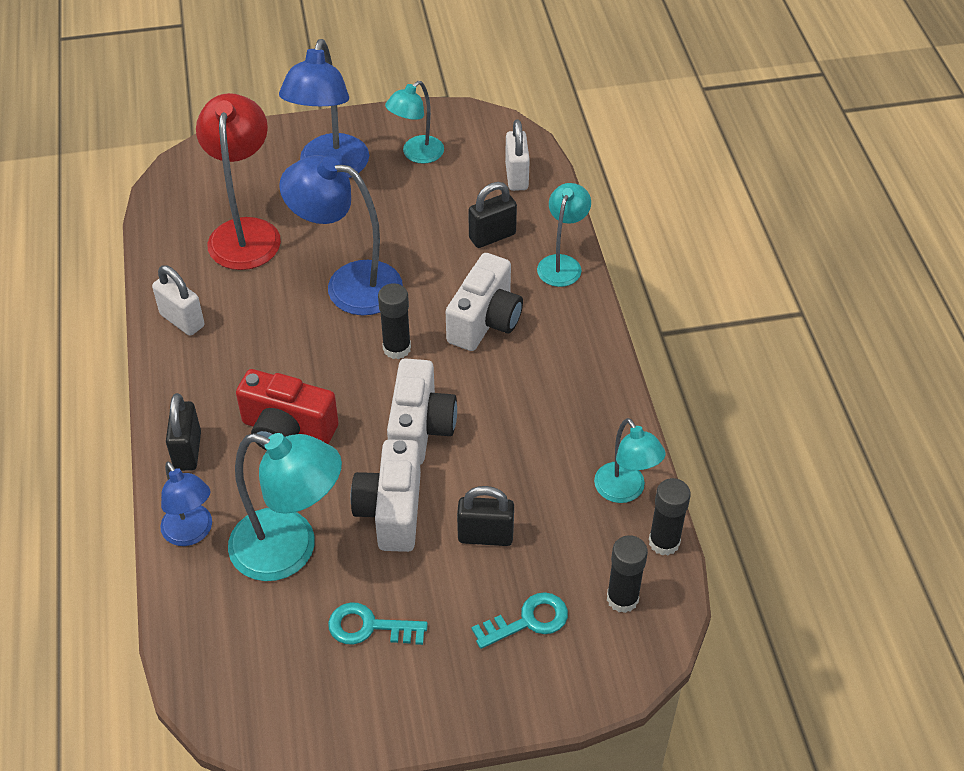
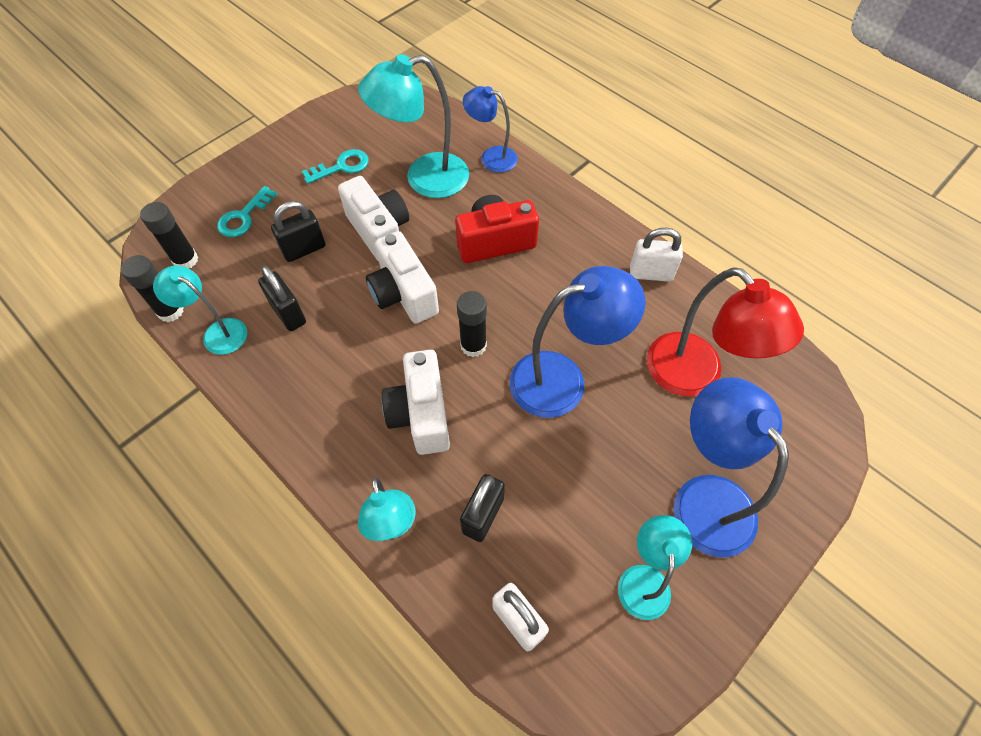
camera: 145 degrees right, 10 degrees up
(187, 451) = (544, 196): black padlock -> black padlock (288, 313)

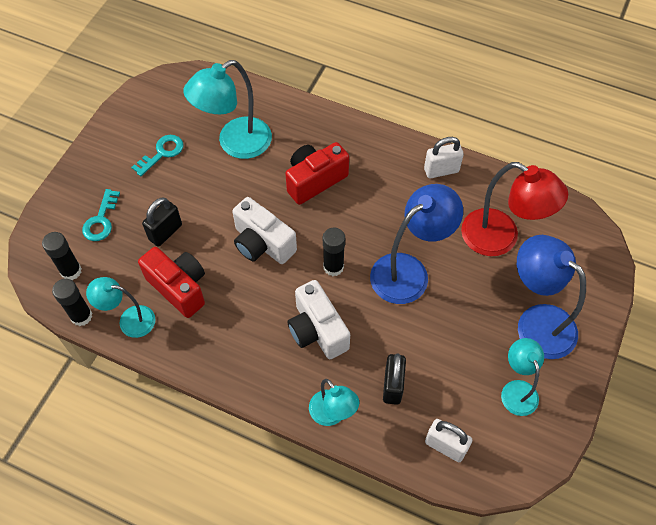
camera: 20 degrees left, 0 degrees up
(288, 313) = (179, 287): black padlock -> red camera
(379, 231) = (219, 199): white camera -> none
(491, 157) = (281, 110): blue lamp -> none

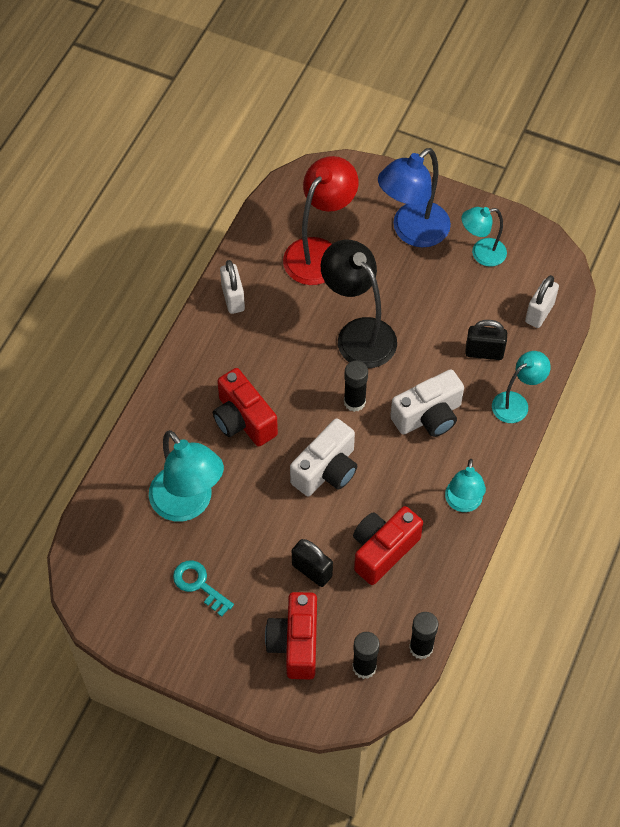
camera: 90 degrees left, 0 degrees up
(101, 220) = (295, 643): turquoise key -> red camera
(129, 320) = (424, 597): turquoise lamp -> turquoise lamp (463, 503)
(409, 271) = (358, 334): blue lamp -> black lamp

